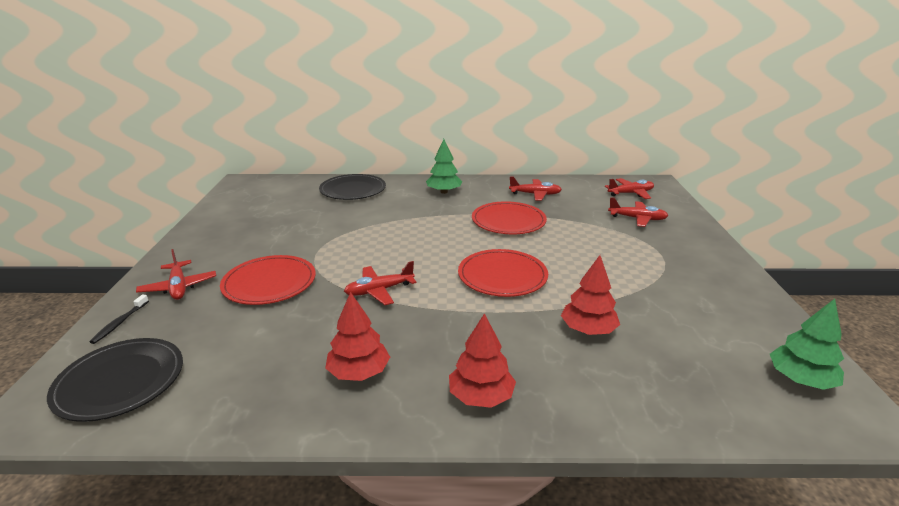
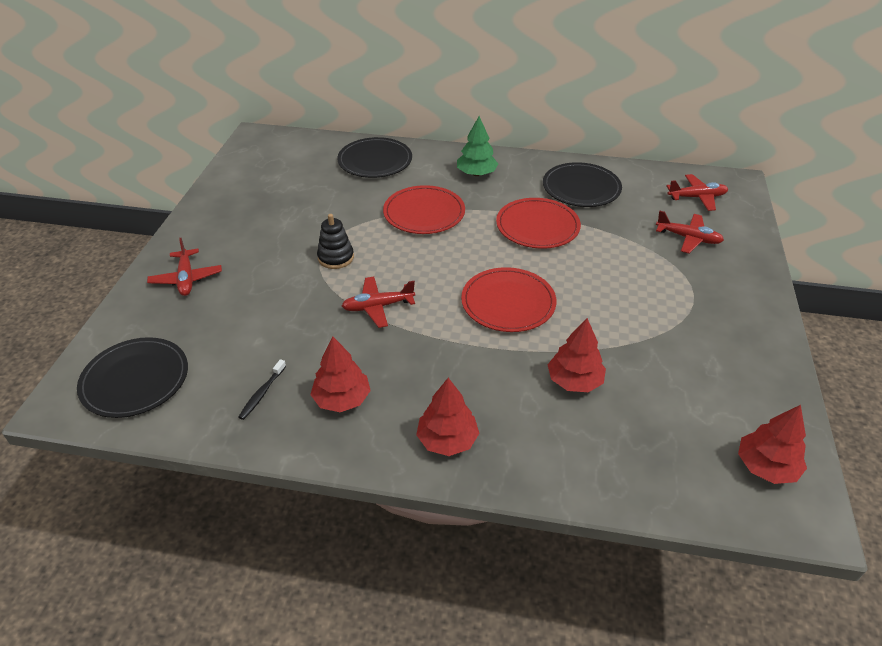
camera: 10 degrees right, 15 degrees up
(120, 323) = (133, 315): black toothbrush -> black toothbrush (262, 393)
(269, 283) = (272, 284): red plate -> red plate (424, 213)
(330, 258) = (336, 257): none -> black stacking toy
(535, 194) = (581, 188): red plane -> black plate
(800, 380) = (766, 467): green tree -> red tree

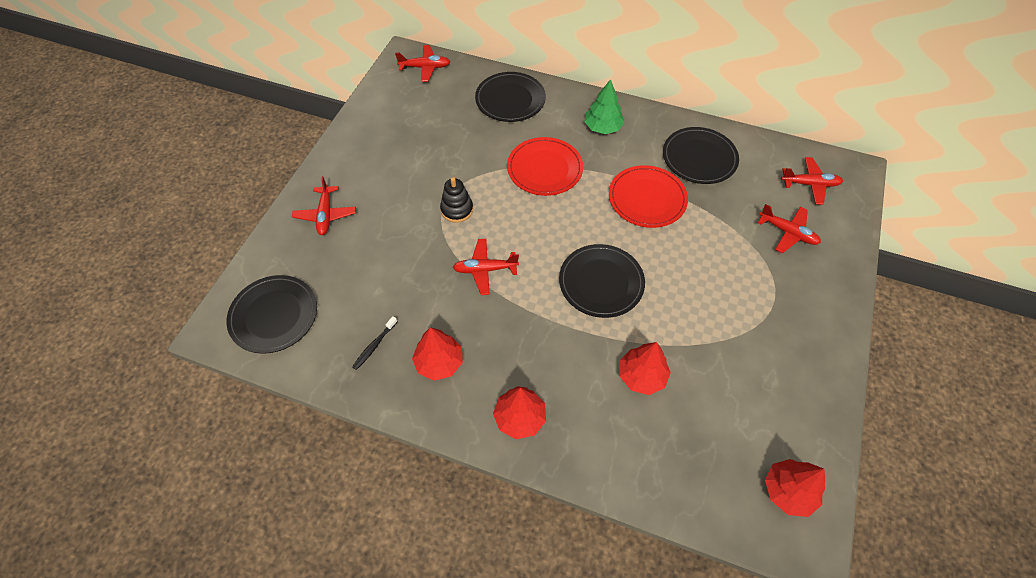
camera: 10 degrees right, 15 degrees up
(279, 144) = (425, 67): none -> red plane
(508, 302) = (601, 282): red plate -> black plate

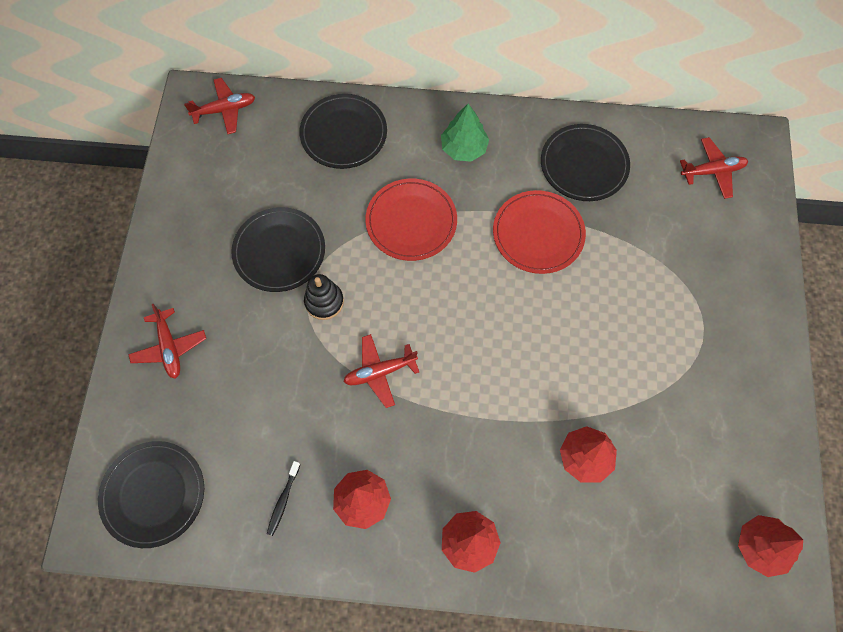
camera: 15 degrees left, 10 degrees up
(601, 282) = (514, 355): black plate -> black plate (279, 251)
(787, 232) = (700, 240): red plane -> none

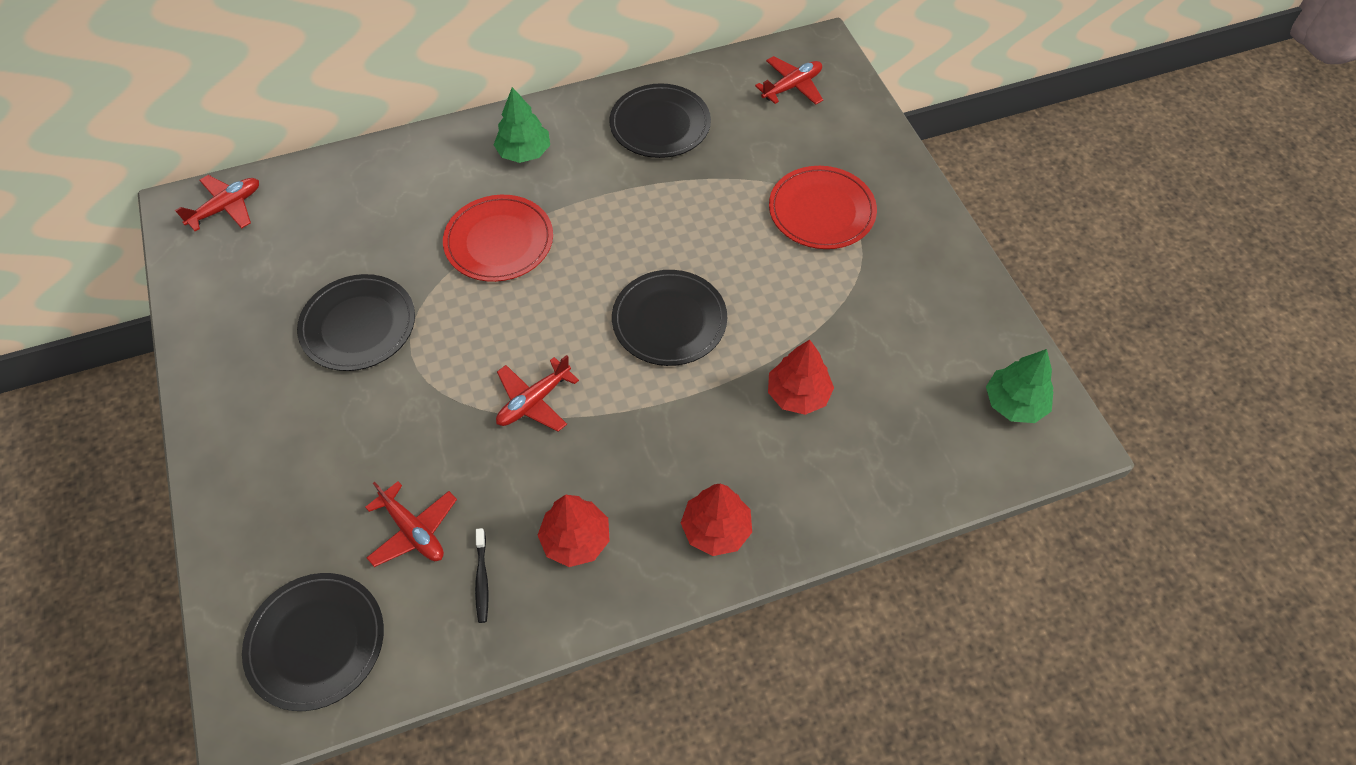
camera: 25 degrees left, 10 degrees down
(169, 347) = (266, 475): red plane -> red plane (413, 530)
(324, 302) = (436, 356): black stacking toy -> none
(343, 133) = (381, 183): black plate -> black plate (669, 320)
(538, 234) = (643, 204): red plate -> red plate (821, 211)
(761, 546) = (1014, 403): red tree -> green tree

